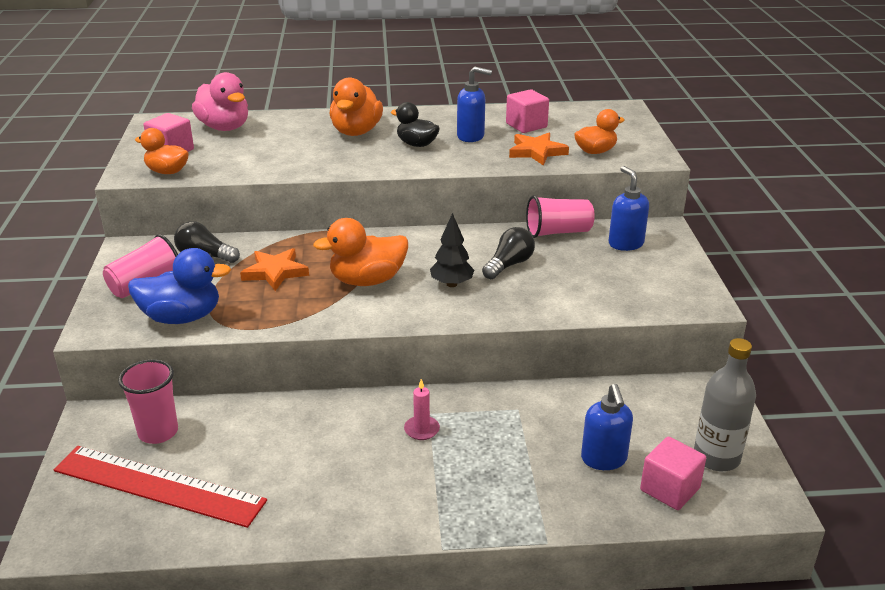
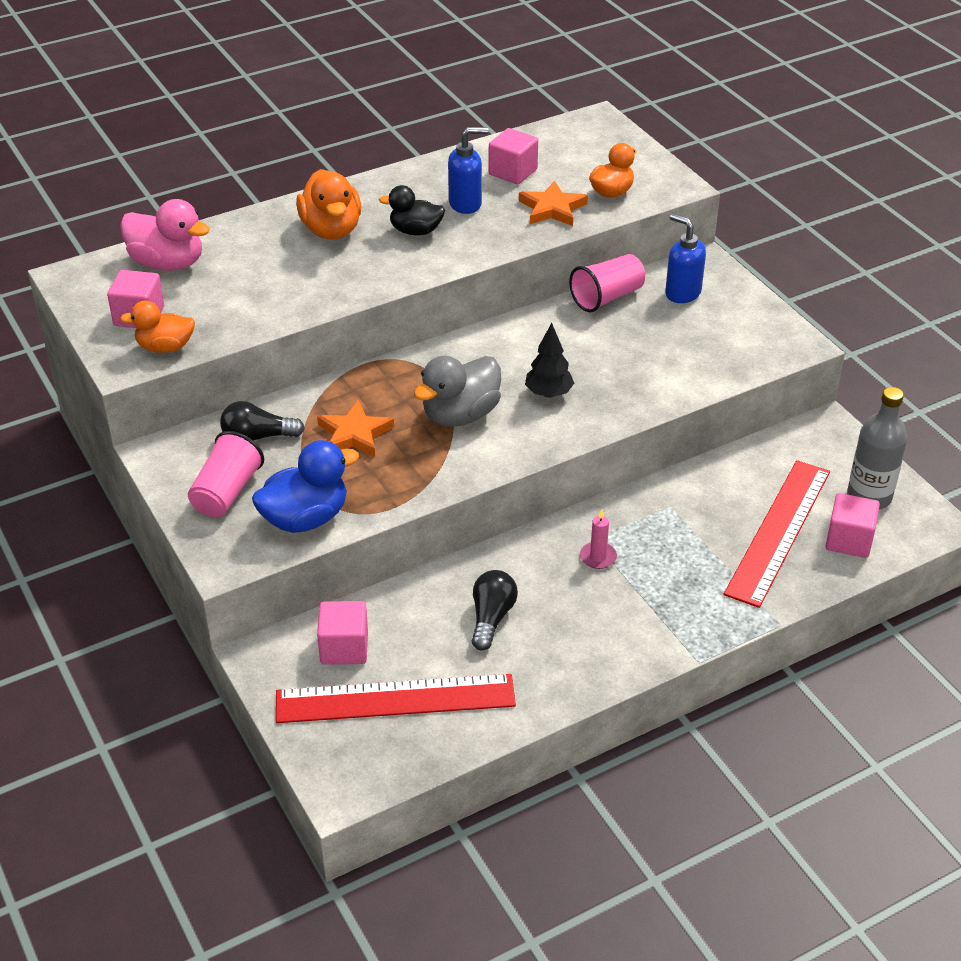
camera: 25 degrees left, 10 degrees up
(158, 432) = (344, 648): pink cup -> pink cube
(367, 280) = (460, 415): orange duck -> grey duck
(509, 265) = (588, 353): black light bulb -> black light bulb (491, 618)
(604, 459) = (778, 531): blue soap dispenser -> red ruler

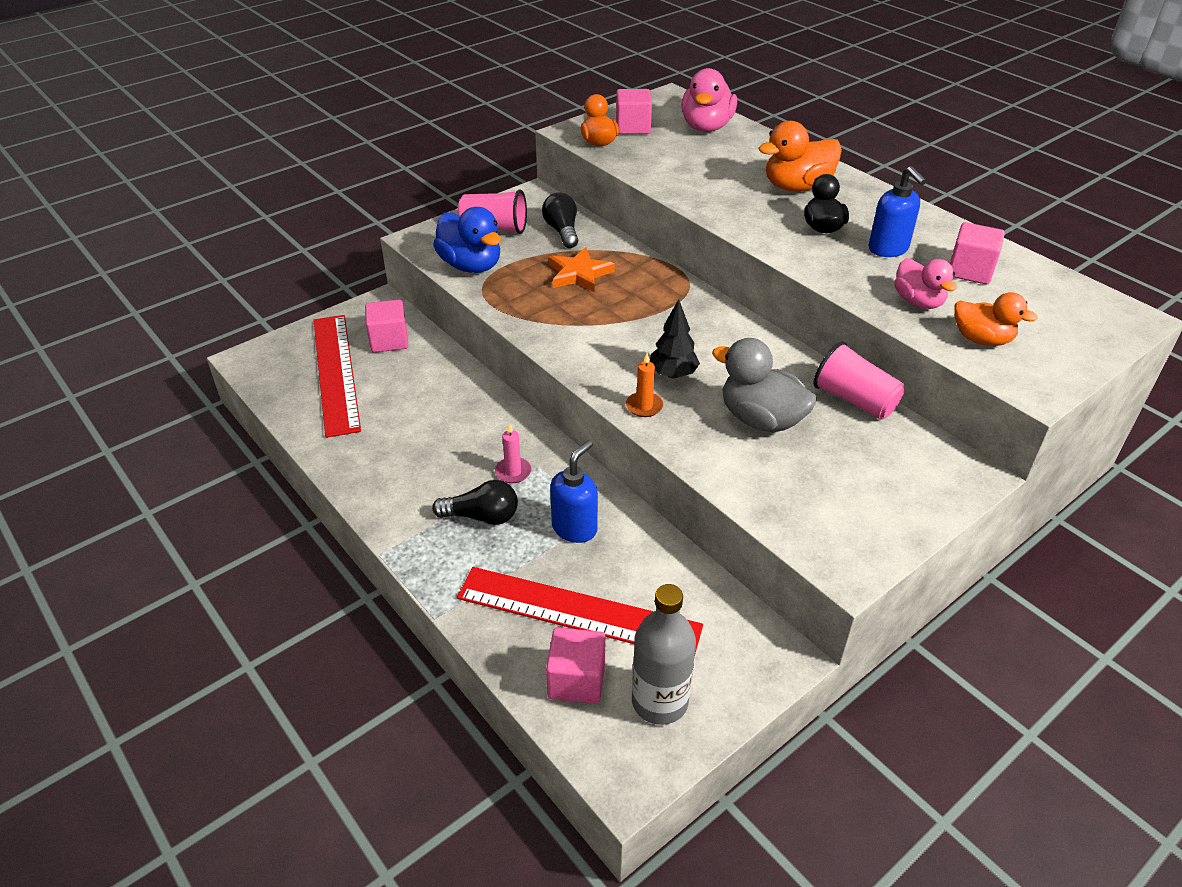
camera: 80 degrees right, 0 degrees up
(460, 415) = (622, 325): grey duck -> grey duck (761, 419)
(491, 618) = (427, 413): black light bulb -> black light bulb (482, 516)
(552, 208) = (918, 302): orange star -> pink duck
(592, 418) = (644, 406): none -> orange candle
(682, 293) = (896, 458): blue soap dispenser -> blue soap dispenser (575, 528)

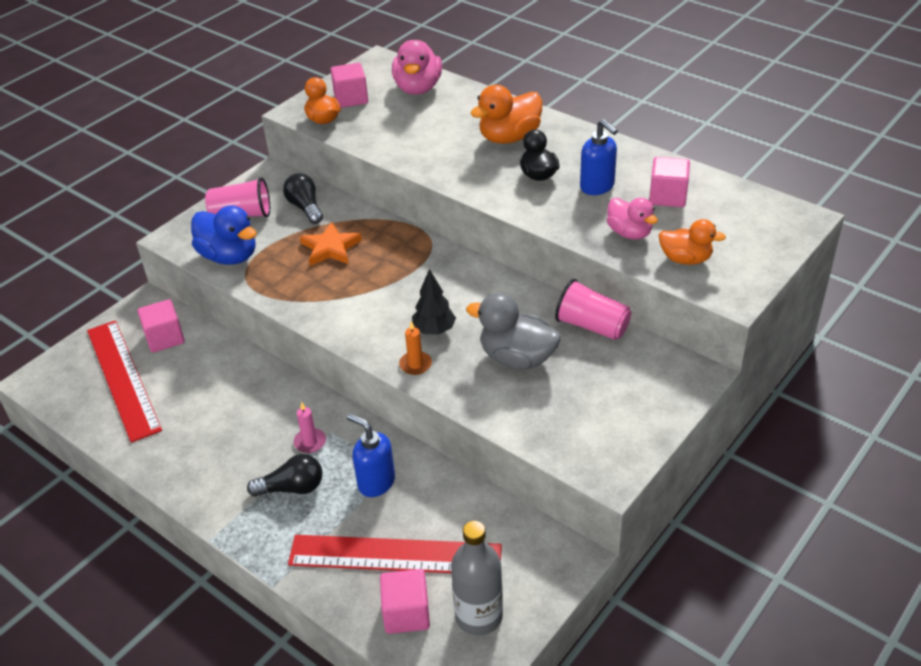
camera: 10 degrees left, 0 degrees up
(575, 528) = (376, 482): blue soap dispenser -> blue soap dispenser turned 75 degrees counterclockwise

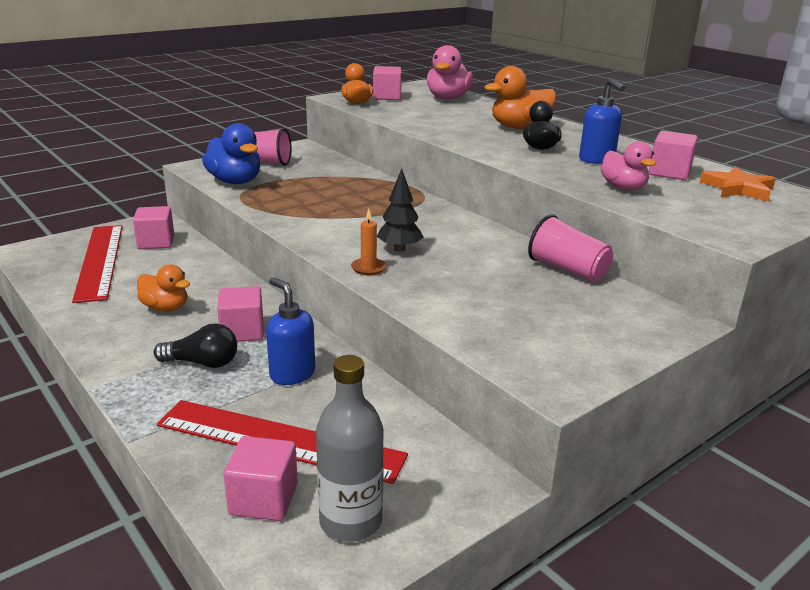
camera: 10 degrees right, 15 degrees down
(305, 207) = (320, 165): black light bulb -> none
(310, 442) = (242, 331): pink candle -> pink cube
(330, 248) = (328, 189): orange star -> orange star (738, 188)
(517, 358) = (478, 279): grey duck -> none
(685, 259) = (682, 210): orange duck -> orange duck (165, 307)

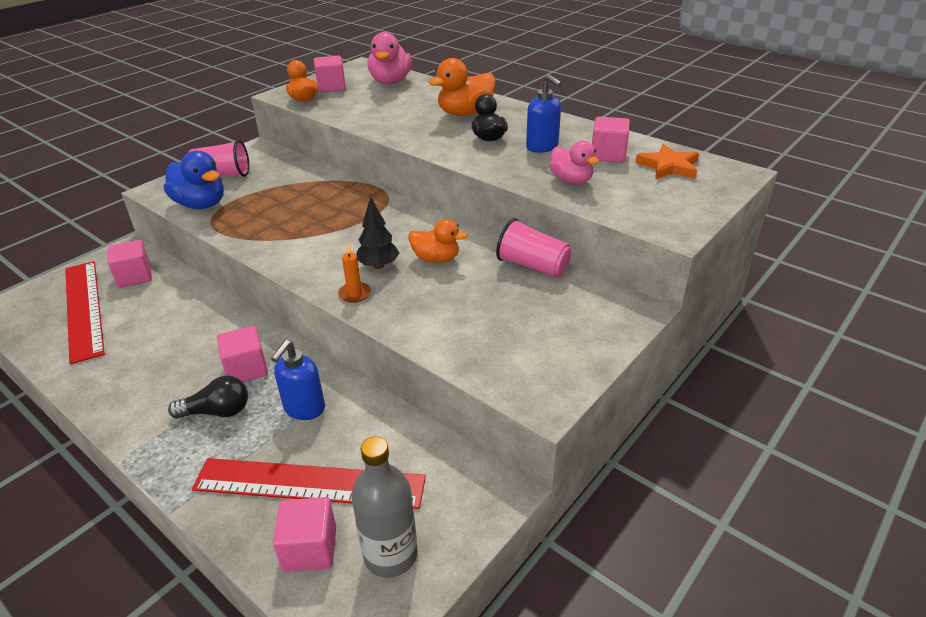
camera: 10 degrees left, 10 degrees up
(165, 307) = (165, 354): orange duck -> orange duck (436, 259)
(292, 374) = (304, 409): blue soap dispenser -> blue soap dispenser turned 105 degrees counterclockwise

